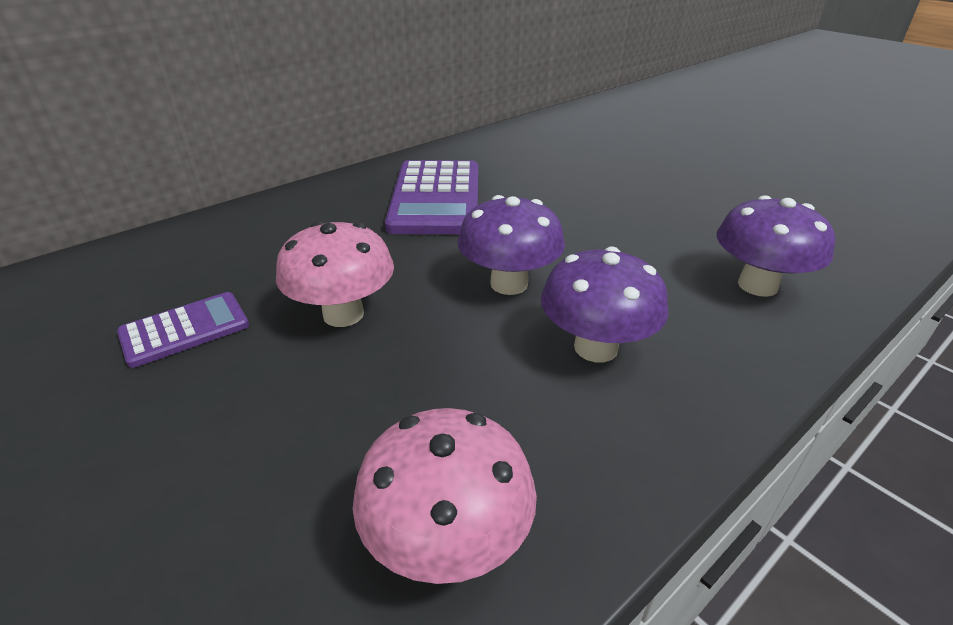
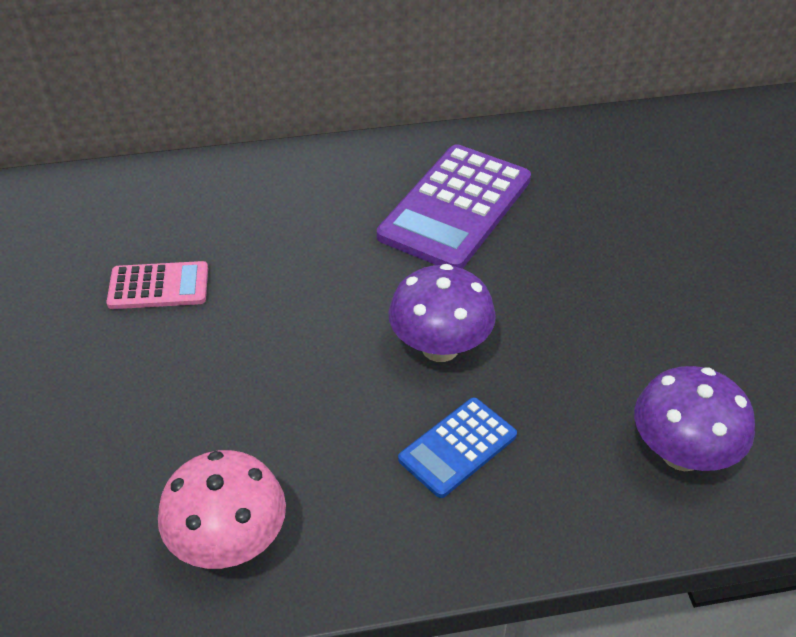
camera: 30 degrees right, 10 degrees up
(185, 329) = (158, 286): purple calculator -> pink calculator
(343, 314) = (280, 321): pink mushroom -> none
(595, 347) = (457, 447): purple mushroom -> blue calculator

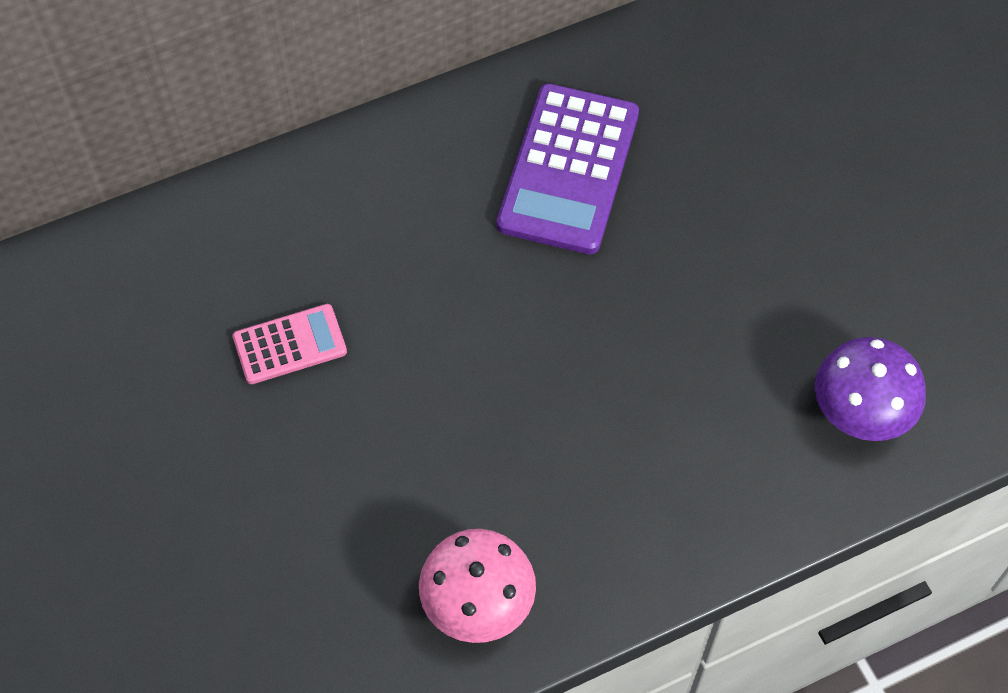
camera: 15 degrees left, 15 degrees up
(440, 347) = (605, 350): purple mushroom -> none
(457, 447) = (654, 457): blue calculator -> none

